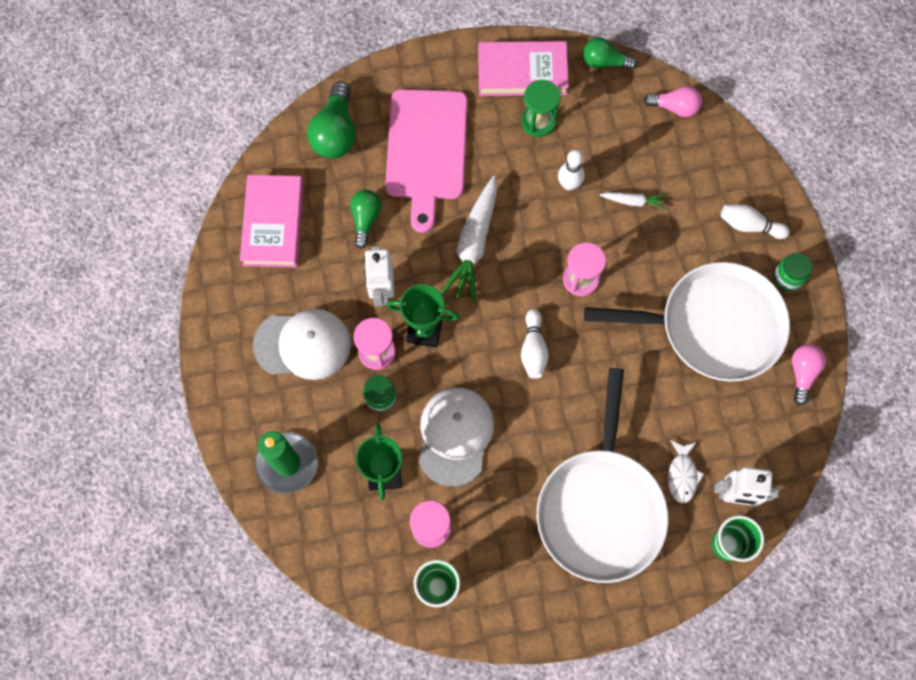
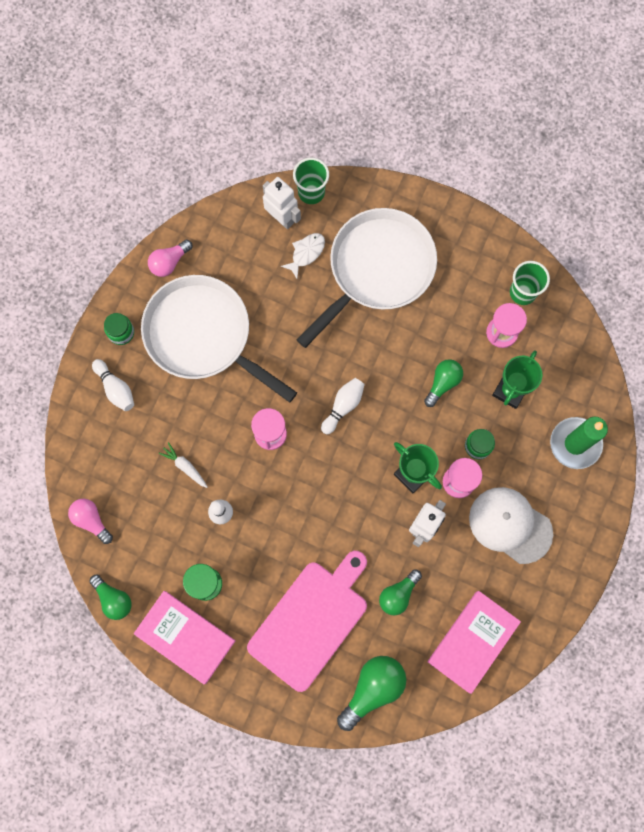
camera: 145 degrees left, 5 degrees up
(455, 436) = (443, 383): white cap -> green light bulb
(473, 244) = (329, 516): white carrot -> none

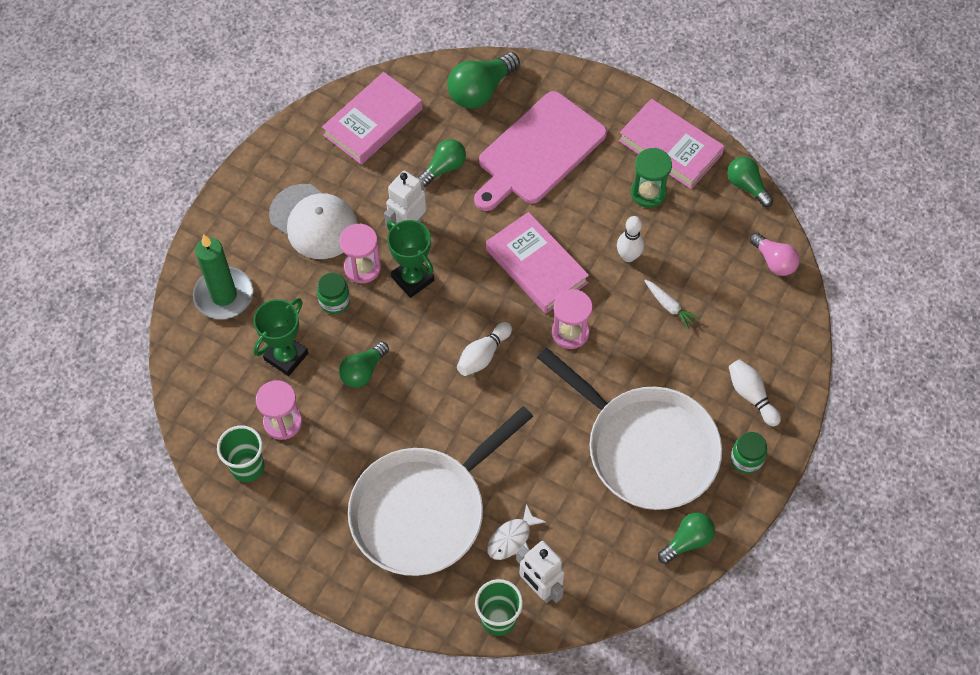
camera: 175 degrees left, 15 degrees down
(169, 262) = (687, 541): pink light bulb -> green light bulb
(304, 497) = (536, 266): none -> pink book

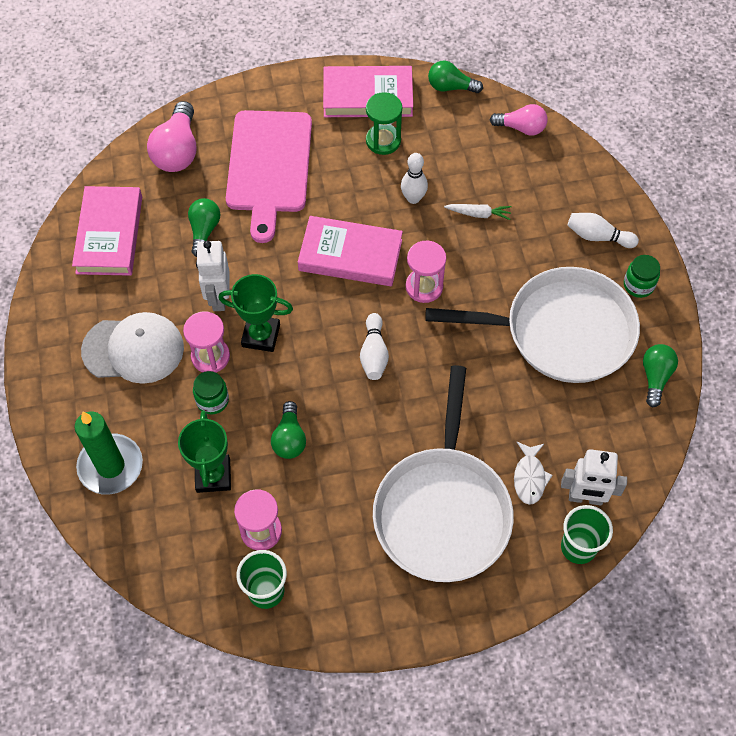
camera: 40 degrees left, 0 degrees up
(480, 91) = (177, 151): green light bulb -> pink light bulb

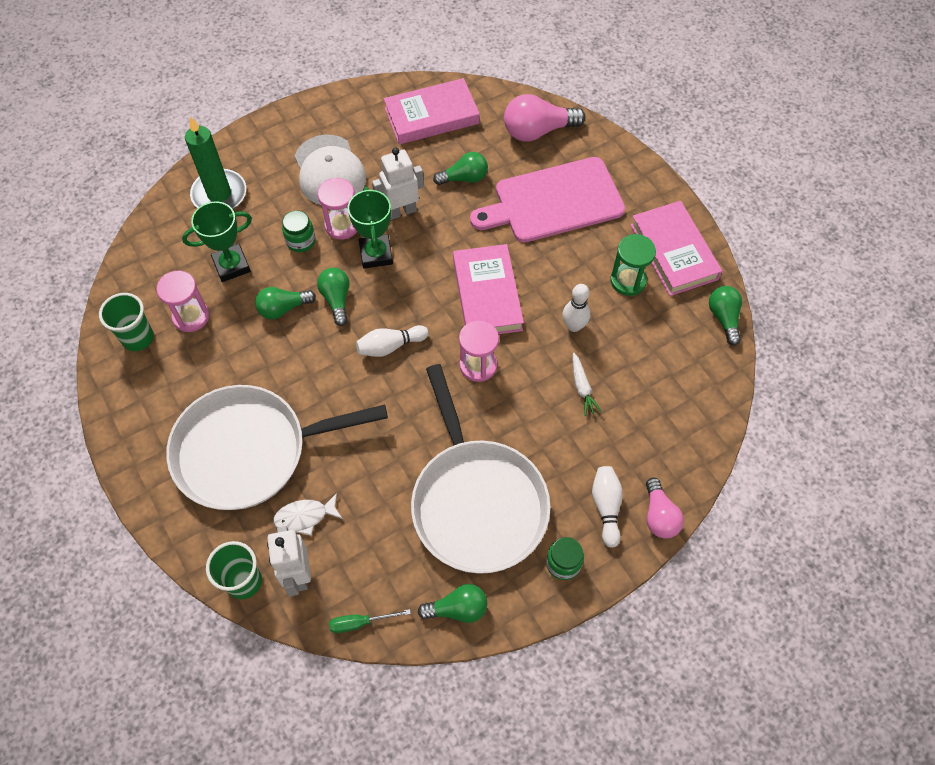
camera: 70 degrees right, 0 degrees up
(299, 386) = (336, 299): none -> green light bulb
(521, 128) = (707, 396): pink light bulb -> pink light bulb (659, 516)
(646, 458) = (360, 622): none -> green screwdriver

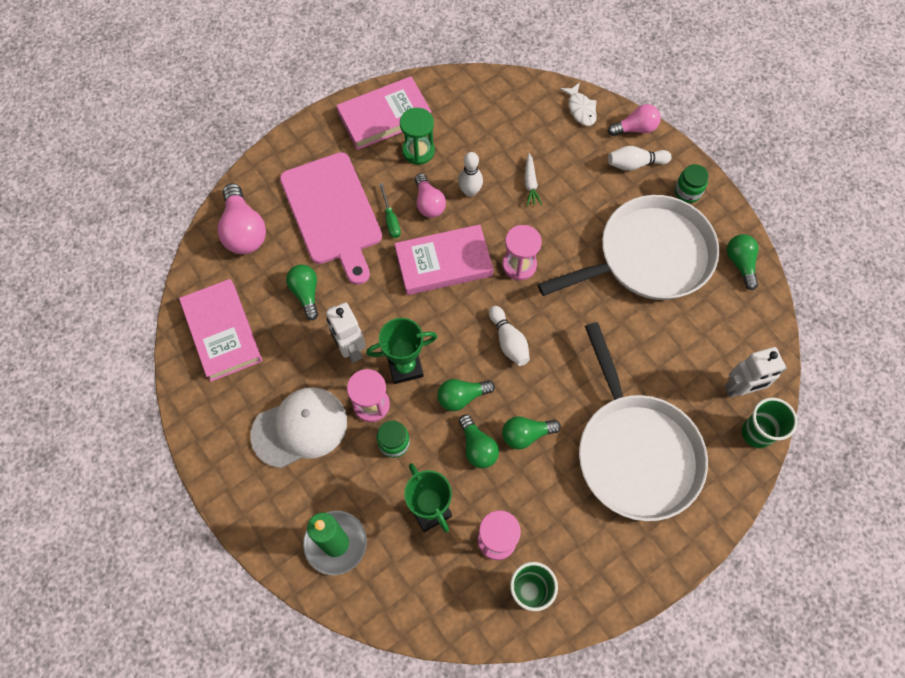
camera: 95 degrees left, 5 degrees up
(305, 517) = (688, 391): white fish -> white fish (581, 109)
(360, 622) = (768, 334): green screwdriver -> green screwdriver (390, 219)
(560, 286) = (429, 203): none -> pink light bulb
(582, 387) = (530, 183): white carrot -> white carrot turned 105 degrees clockwise
(723, 318) = (450, 82): green light bulb -> green light bulb (526, 435)

